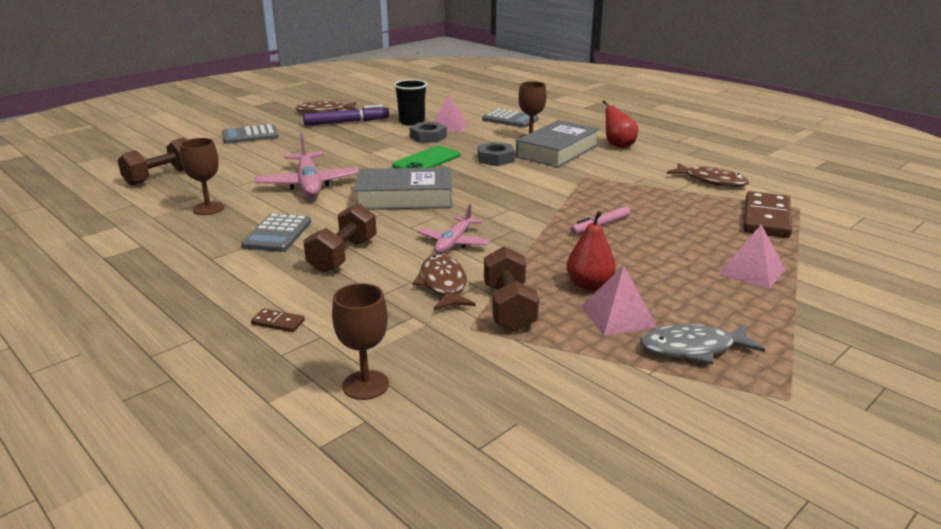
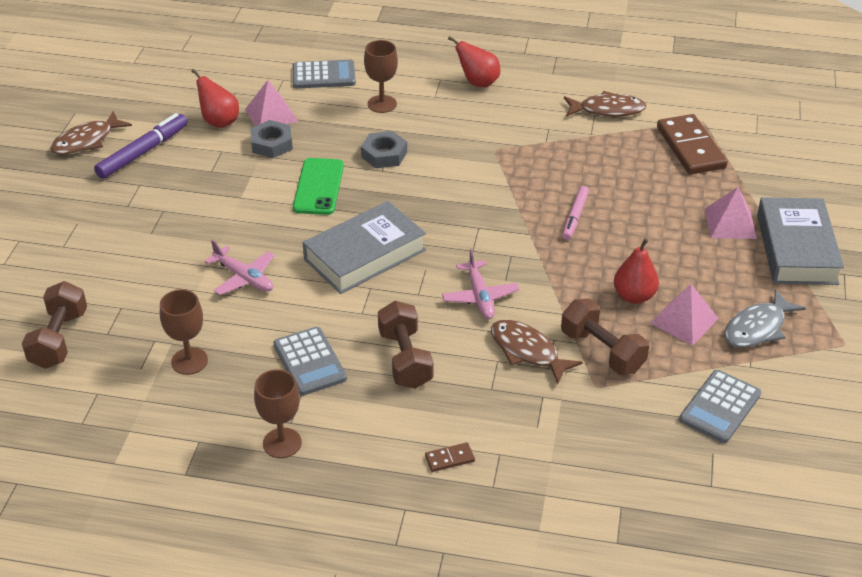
camera: 35 degrees left, 15 degrees up
(250, 135) = (58, 224): grey calculator -> grey calculator (720, 407)
(309, 184) = (244, 278): pink plane -> pink plane, size x0.62
(365, 385) = (586, 478): brown goblet -> brown goblet (282, 443)
(412, 122) = (219, 121): black cup -> red pear
(557, 151) = (430, 116): grey book -> grey book (796, 249)

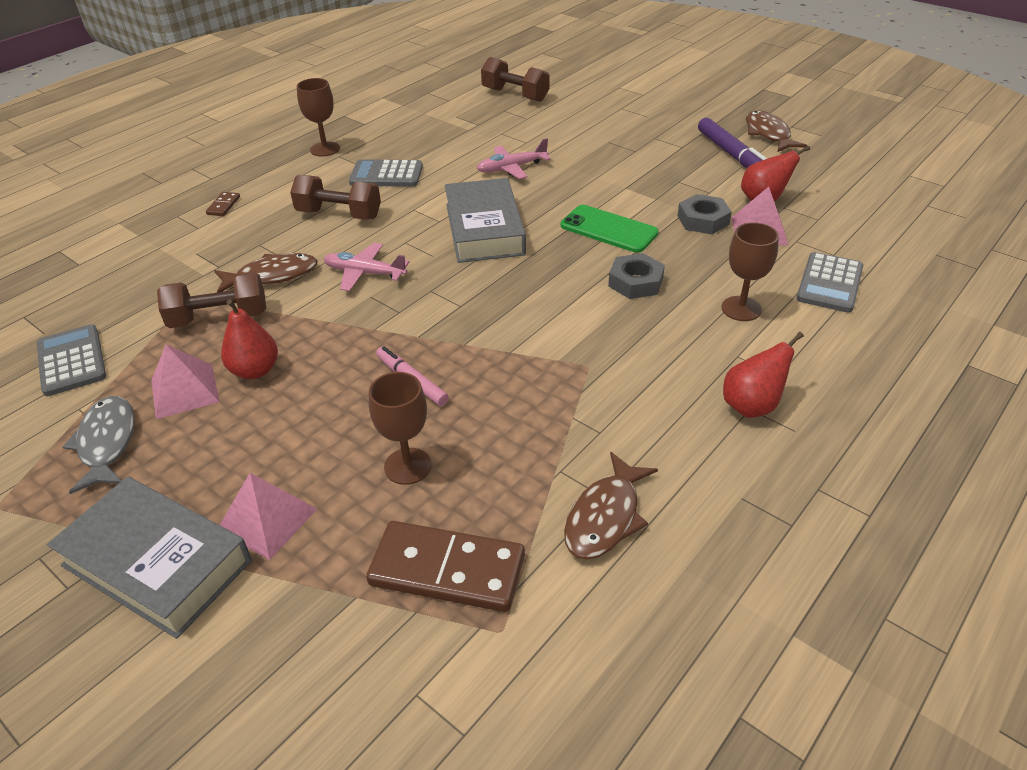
camera: 120 degrees right, 0 degrees up
(189, 361) = (442, 132): brown goblet -> brown goblet (407, 466)

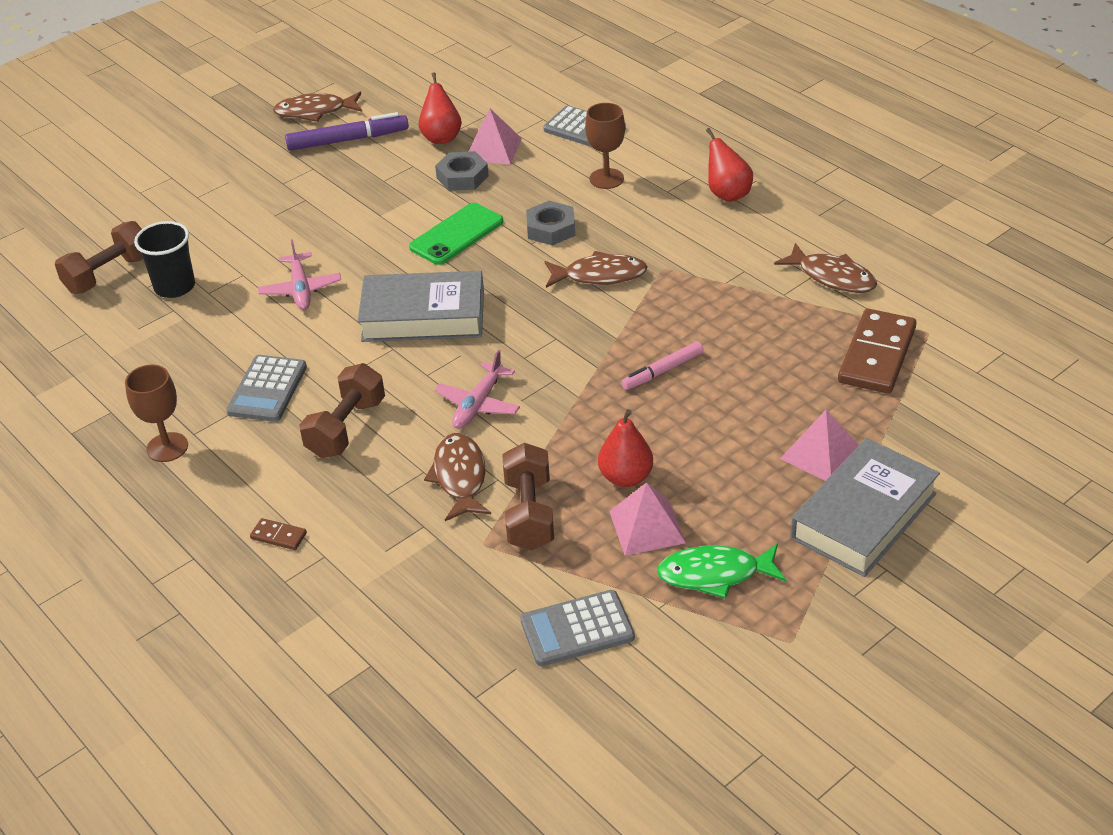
camera: 80 degrees left, 0 degrees up
(107, 443) = (715, 574): grey fish -> green fish
(407, 466) = (770, 374): brown goblet -> none
(505, 120) = (175, 287): none -> black cup
(565, 322) = (600, 275): none -> brown fish

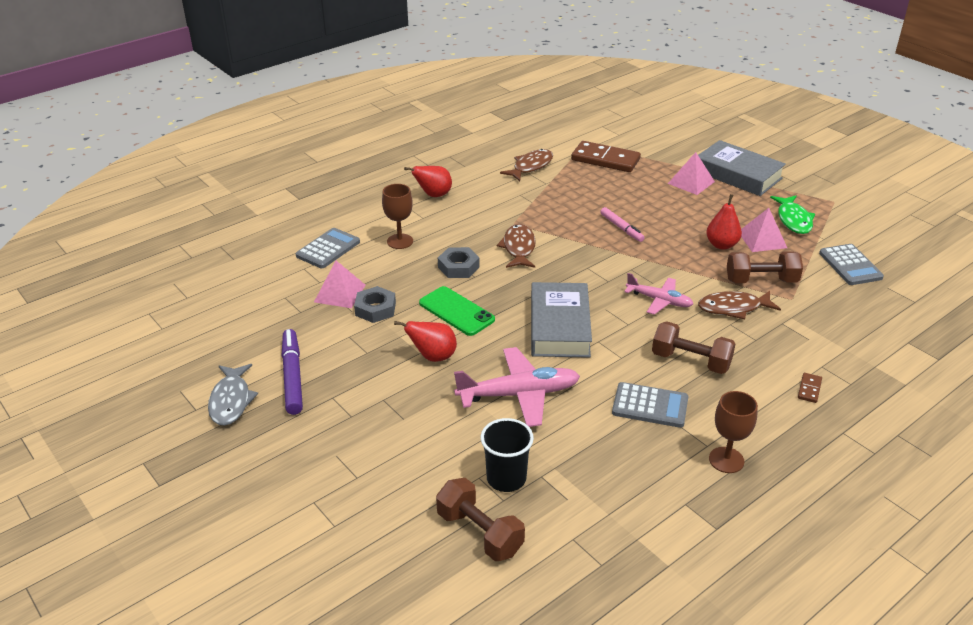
camera: 90 degrees left, 5 degrees down
(300, 289) = (518, 394): pink plane -> pink plane, size x1.60
(315, 112) = (231, 401): brown fish -> grey fish
(441, 137) = (310, 321): red pear -> red pear (433, 357)

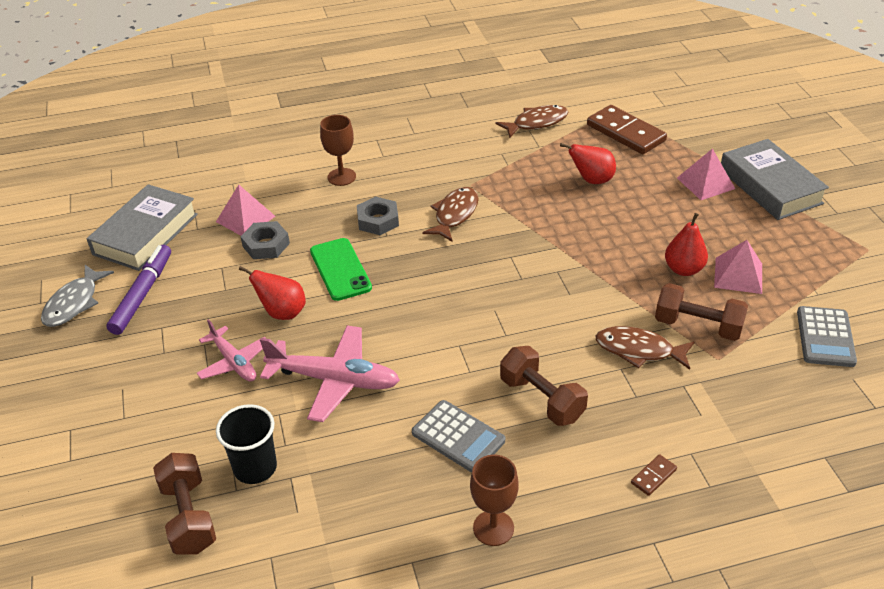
camera: 25 degrees right, 5 degrees up
(328, 249) = (268, 168): grey calculator -> none
(433, 195) = (411, 133): red pear -> red pear (591, 180)
(559, 326) = (430, 316): grey book -> grey book (145, 234)
(621, 228) = (582, 219): pink marker -> none
(659, 300) = (560, 317): pink plane -> pink plane (234, 362)
(793, 220) = (797, 260): green fish -> none

